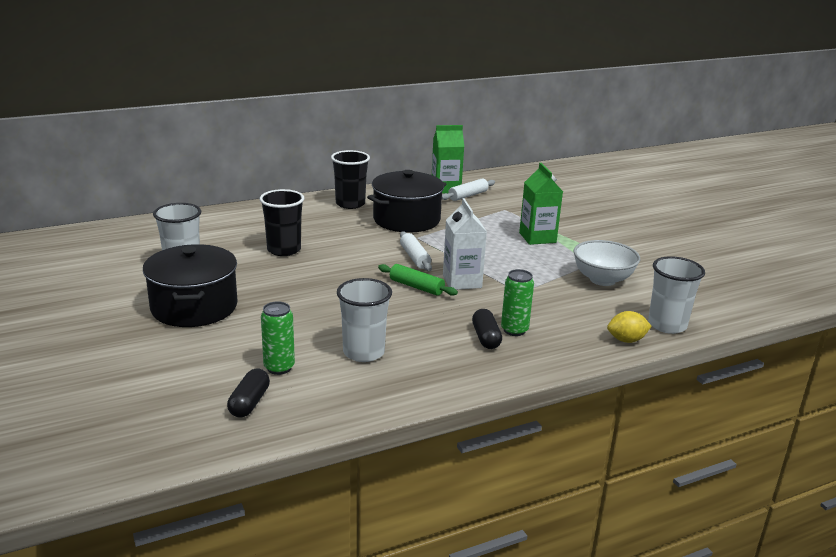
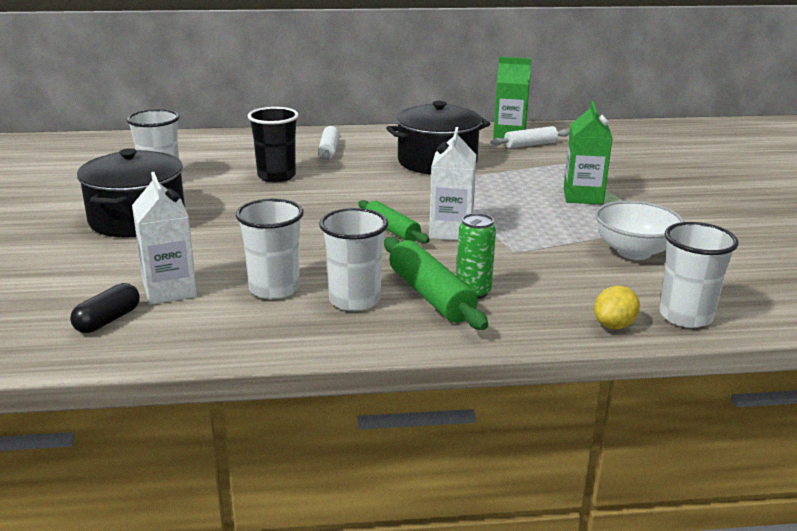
camera: 20 degrees right, 0 degrees up
(279, 367) = (170, 290): green can -> white carton
(350, 204) = (386, 140): black cup -> none
(415, 257) = (415, 200): white rolling pin -> white rolling pin (329, 150)
(433, 351) = (354, 300): none -> white cup
(486, 338) = (431, 295): black capsule -> green rolling pin
(626, 340) = (614, 325): yellow lemon -> yellow lemon turned 60 degrees counterclockwise

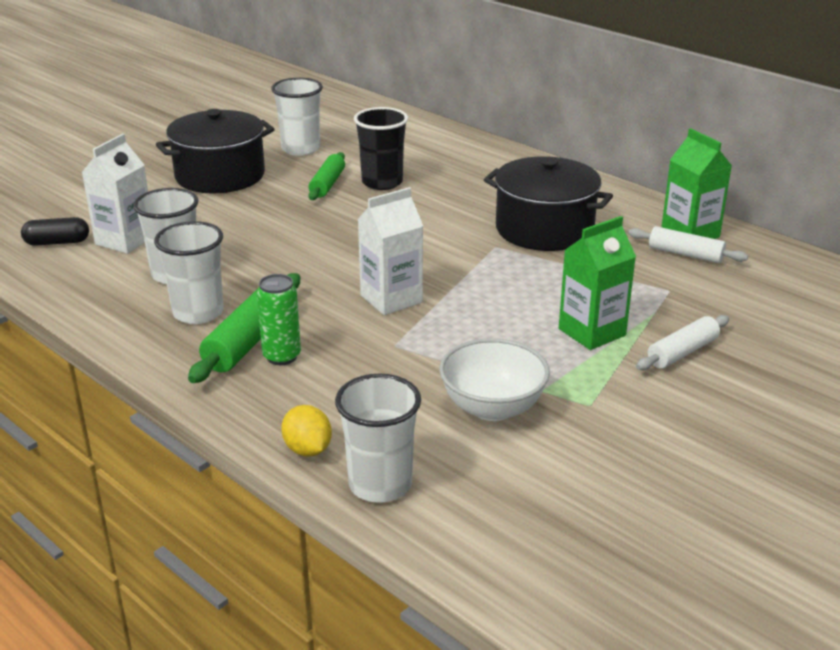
camera: 50 degrees right, 5 degrees up
(329, 150) = (479, 175): white rolling pin -> white rolling pin (682, 352)
(392, 230) = (351, 273): green rolling pin -> green rolling pin (327, 184)
(614, 325) = (307, 449): yellow lemon -> yellow lemon turned 60 degrees clockwise

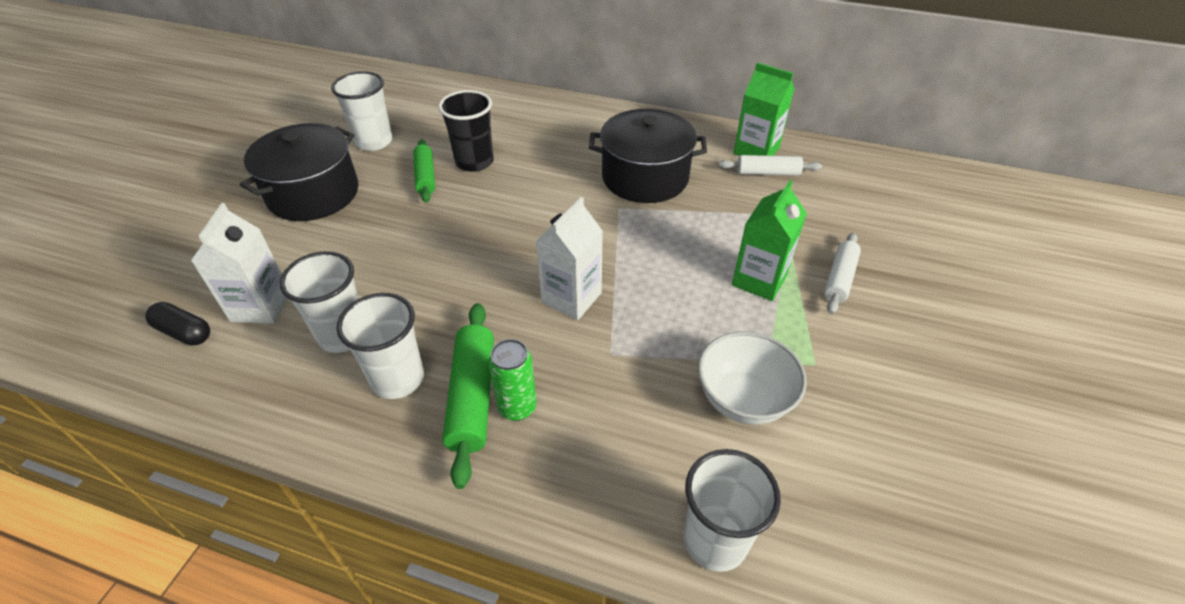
camera: 25 degrees left, 15 degrees up
(57, 242) = (184, 332): black capsule -> black capsule turned 60 degrees clockwise
(307, 449) = (620, 523): yellow lemon -> none

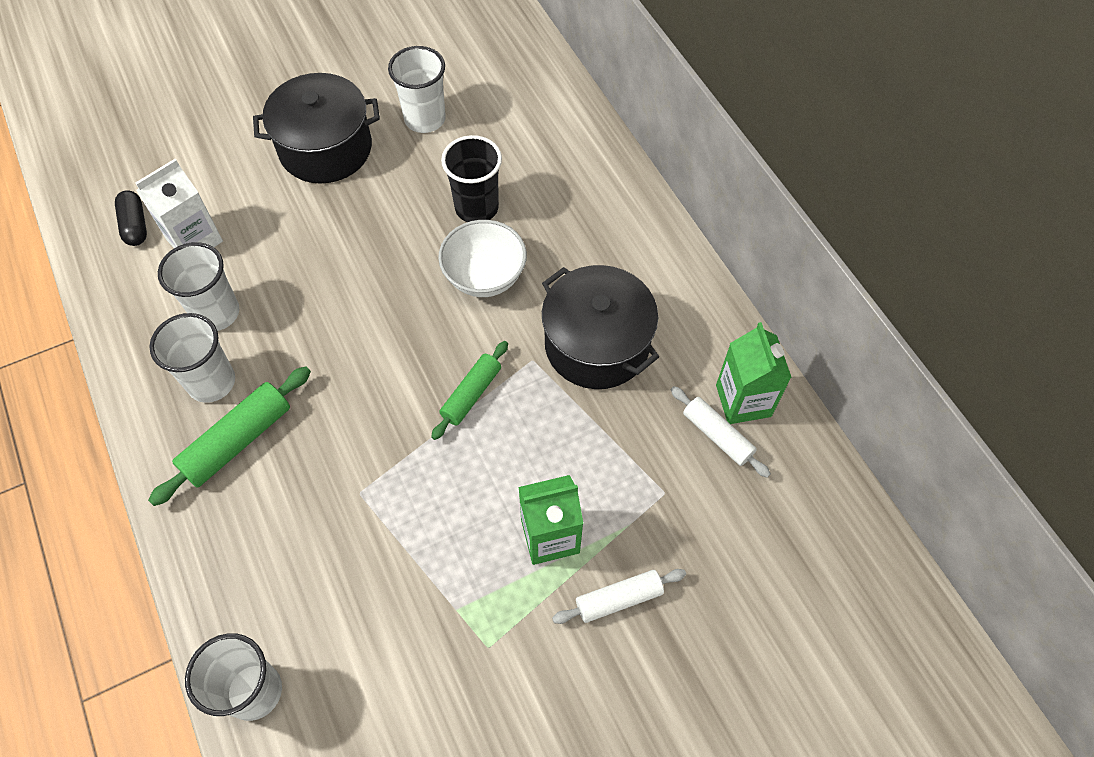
camera: 45 degrees right, 15 degrees up
(425, 177) = (421, 195): green rolling pin -> green rolling pin (471, 394)
(517, 407) = (254, 476): green can -> none
(571, 298) = (390, 417): white carton -> none
(743, 399) = (399, 620): white bowl -> white bowl (484, 277)

